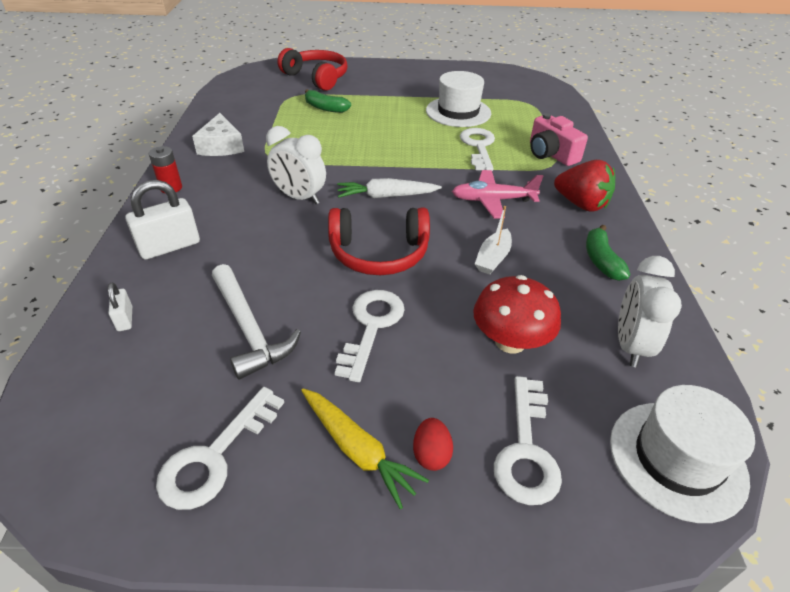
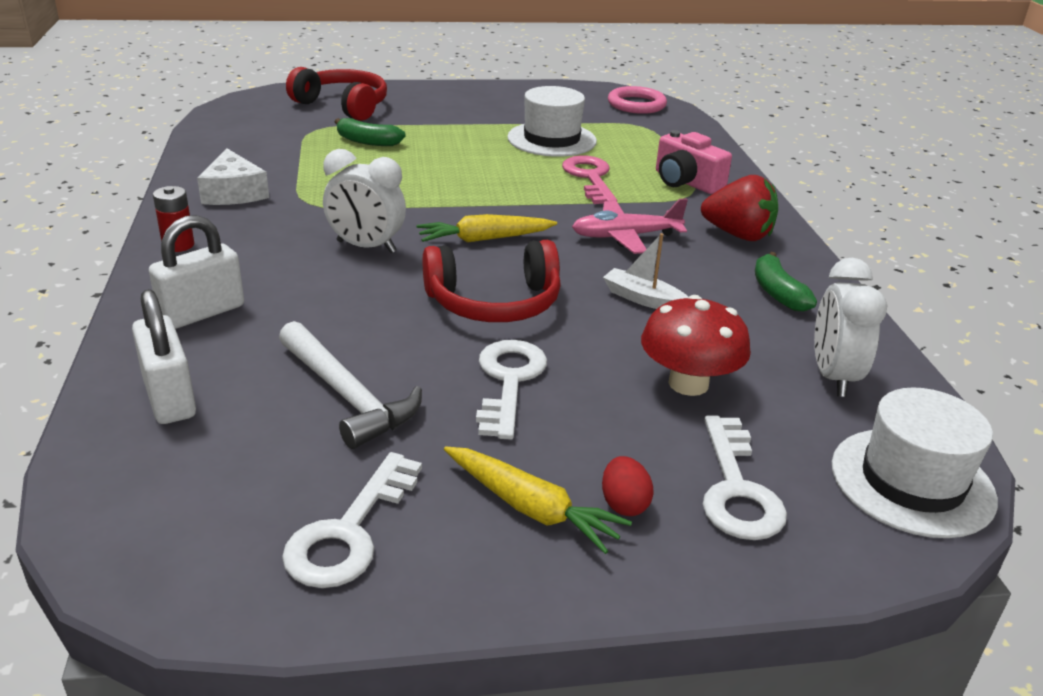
camera: 10 degrees left, 10 degrees down
(125, 319) = (169, 397): white padlock -> white padlock, size x1.91
(386, 196) = (484, 239): white carrot -> yellow carrot
(478, 147) = (590, 178): white key -> pink key
(493, 258) = (643, 299): white boat -> white boat turned 105 degrees clockwise
(528, 84) = (636, 104): none -> pink ring

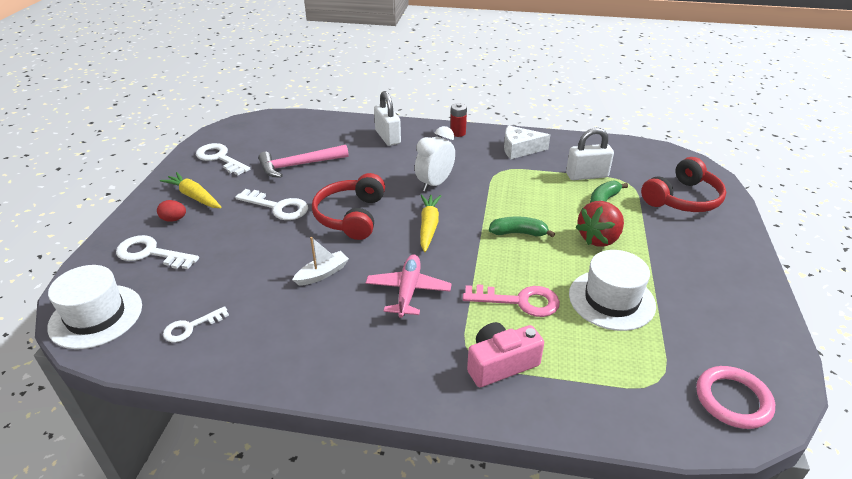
camera: 110 degrees right, 5 degrees up
(169, 397) = (326, 129): white padlock -> white padlock (587, 175)
(347, 396) = (299, 165): white hammer -> pink hammer
(531, 508) = (194, 196): yellow carrot -> yellow carrot turned 75 degrees clockwise
(688, 383) = (231, 264): red mushroom -> none
(738, 235) = (386, 359): red strawberry -> red strawberry (599, 238)
(777, 293) = (292, 344): green banana -> green banana (518, 233)
(833, 376) = (190, 327): white clock -> white key

